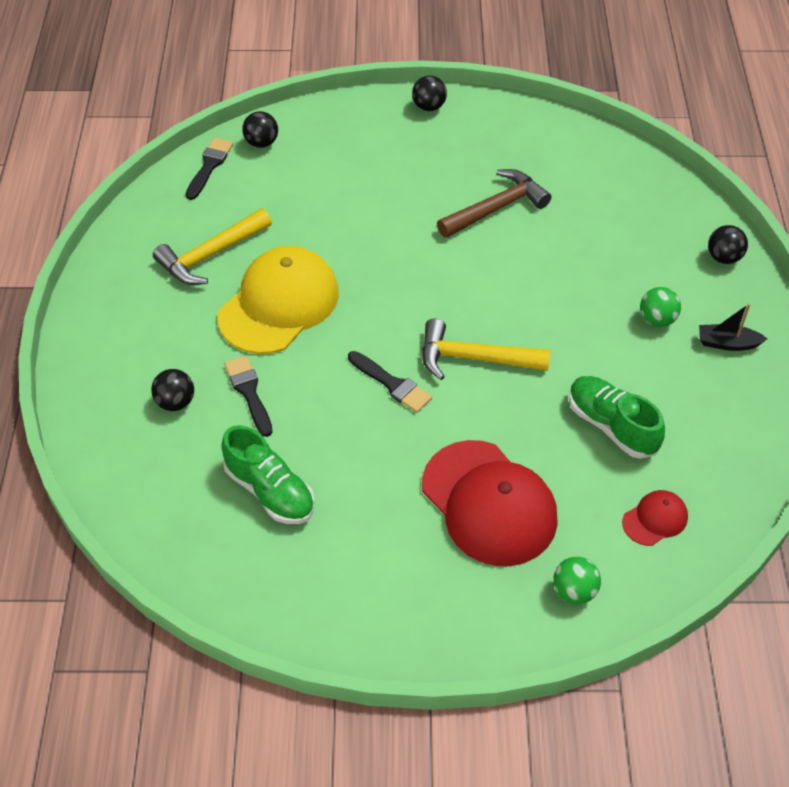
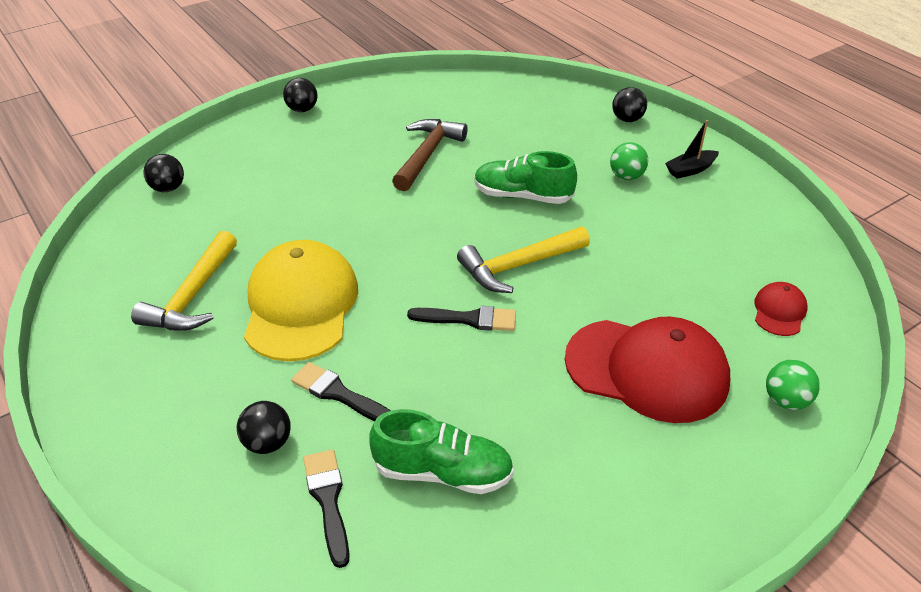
camera: 35 degrees left, 10 degrees down
(209, 166) = (128, 225): black brush -> black brush (328, 500)
(611, 426) = (675, 262): green shoe -> green shoe (522, 196)

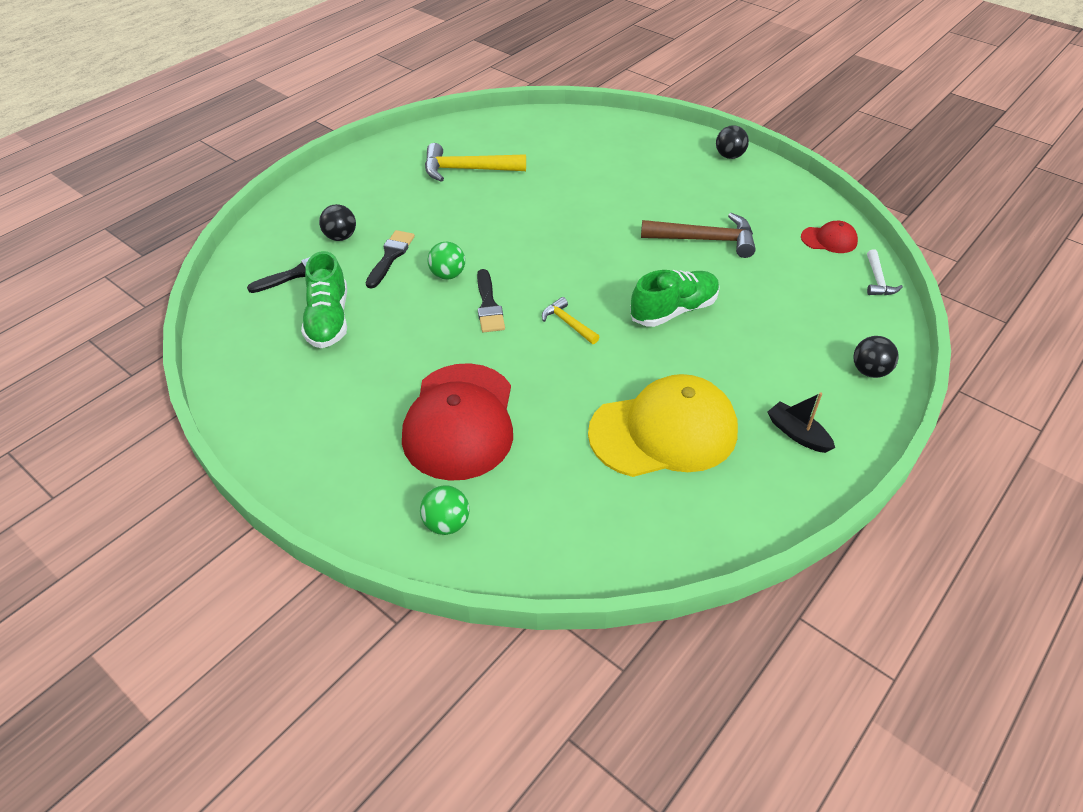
camera: 75 degrees right, 5 degrees up
(168, 188) = (580, 125): black ball -> none
(301, 305) = (474, 218): yellow cap -> yellow cap (664, 432)
(519, 266) = (568, 323): yellow hammer -> yellow hammer, size x0.54
(522, 86) = (877, 280): none -> white hammer
(522, 196) = (674, 310): green shoe -> green shoe turned 60 degrees clockwise
(626, 176) = (751, 381): green ball -> green ball (448, 275)
(779, 311) = (574, 519): red cap -> red cap (829, 240)

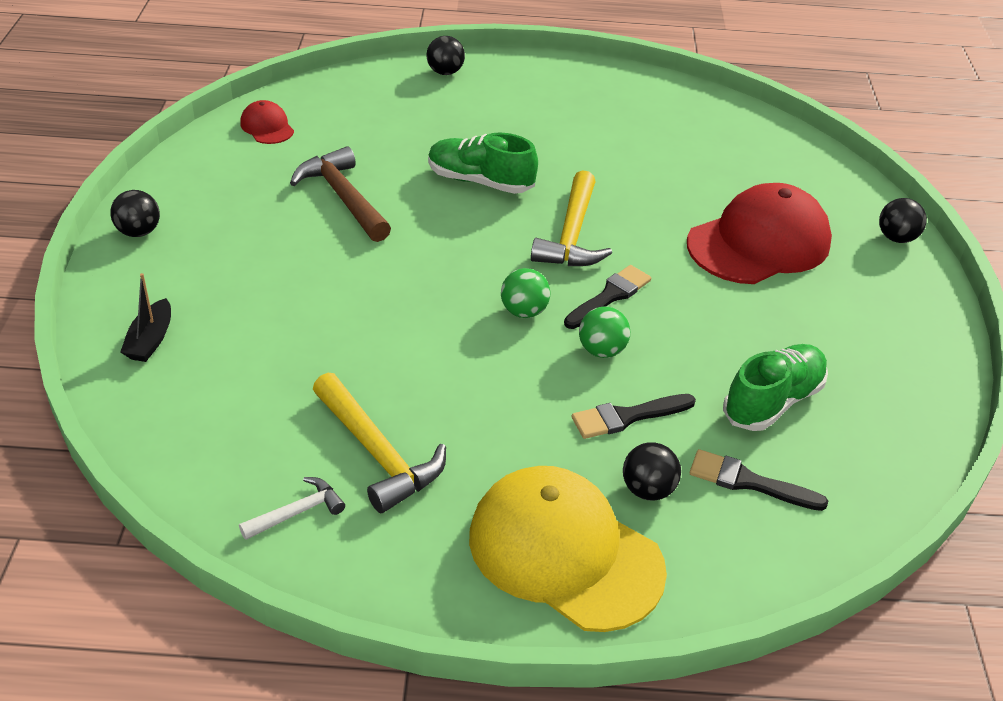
camera: 130 degrees left, 5 degrees down
(373, 522) = (896, 238): none -> black ball
(446, 523) = (845, 204): green ball -> green ball (524, 311)
(568, 323) = (572, 234): yellow hammer -> yellow hammer, size x1.84
(664, 432) = (629, 141): yellow cap -> yellow cap (565, 552)
(797, 434) = (554, 87): black boat -> black boat (150, 340)
(877, 280) = (311, 90): white hammer -> white hammer (297, 512)

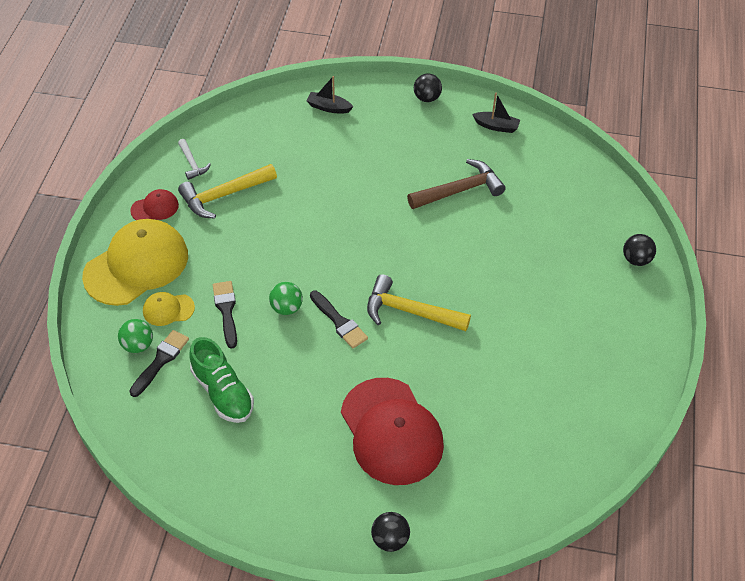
camera: 100 degrees right, 10 degrees up
(210, 167) = (496, 126): none -> black boat
(267, 127) = (547, 153): red cap -> red cap (155, 208)
(480, 181) = (478, 266): green shoe -> none
(524, 311) = (330, 273): green ball -> green ball (138, 345)
(647, 490) = (168, 309): black ball -> yellow cap

